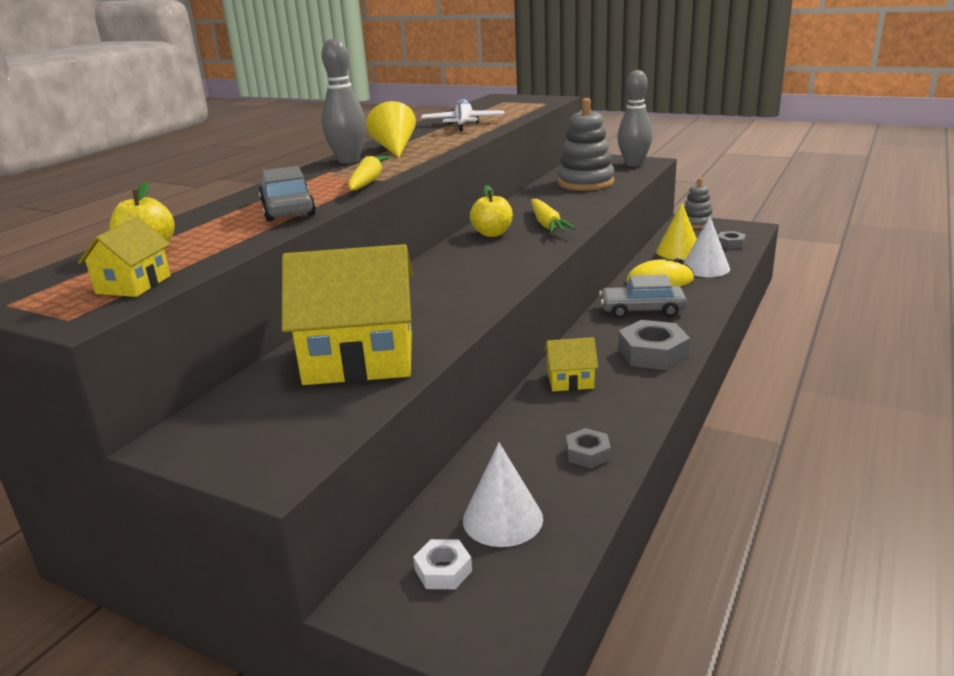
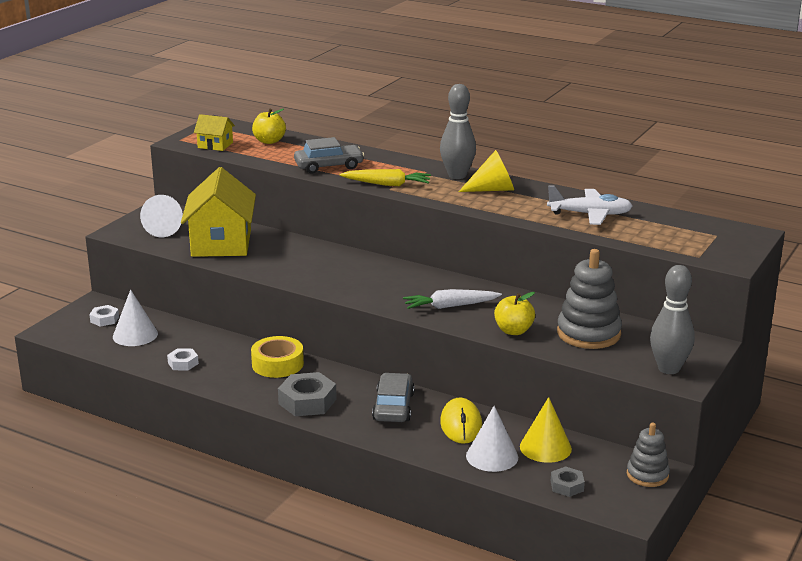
camera: 90 degrees right, 0 degrees up
(281, 419) = (165, 229): none -> white cone
(492, 234) = (431, 283): yellow apple -> yellow apple (513, 331)
(547, 224) = (450, 306): yellow carrot -> white carrot
(570, 380) = (277, 364): yellow house -> yellow tape
(587, 454) = (183, 363): grey nut -> white nut

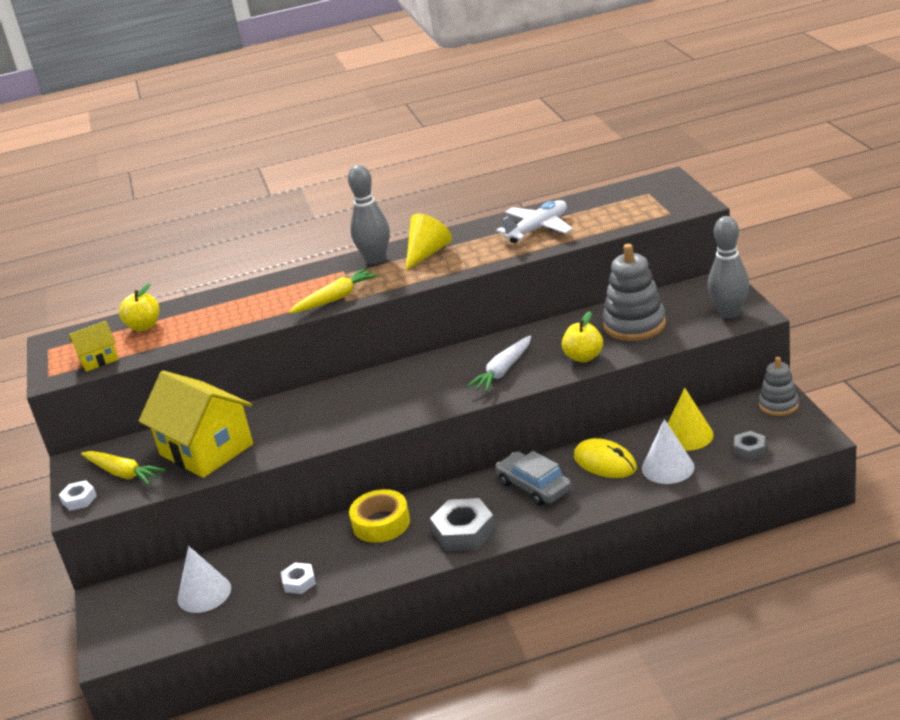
camera: 40 degrees left, 5 degrees up
(104, 319) = (145, 603): white nut -> white nut (79, 499)
(165, 229) = (123, 473): white cone -> yellow carrot
(329, 166) = (250, 314): grey car -> none

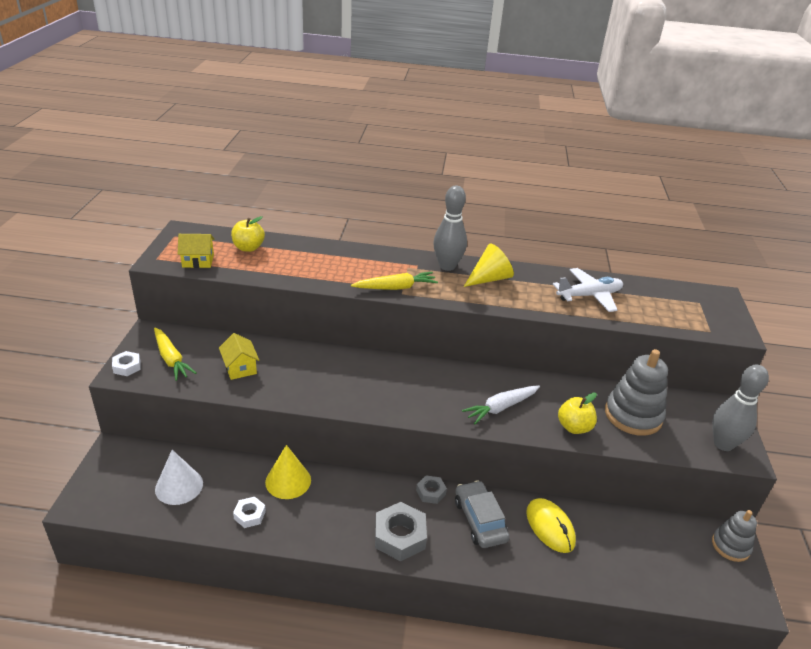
camera: 15 degrees right, 5 degrees up
(206, 449) = (240, 368): yellow house -> yellow house, size x0.48
(381, 523) = (343, 491): yellow tape -> none
(667, 467) = (601, 562): white cone -> none
(687, 435) = (634, 536): yellow cone -> yellow cone (288, 481)
(749, 449) = (684, 582): grey nut -> grey nut (430, 492)

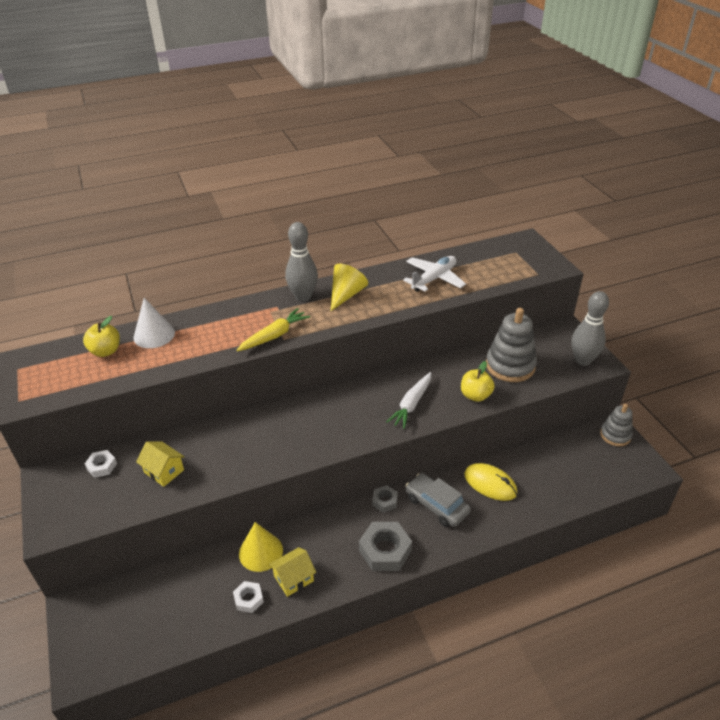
camera: 25 degrees left, 5 degrees up
(127, 367) = (49, 522): white nut -> white nut (102, 466)
(171, 359) = (89, 493): yellow carrot -> none
(179, 486) = (164, 607): white cone -> white cone (154, 335)
(198, 261) = (65, 385): yellow house -> yellow house (293, 578)

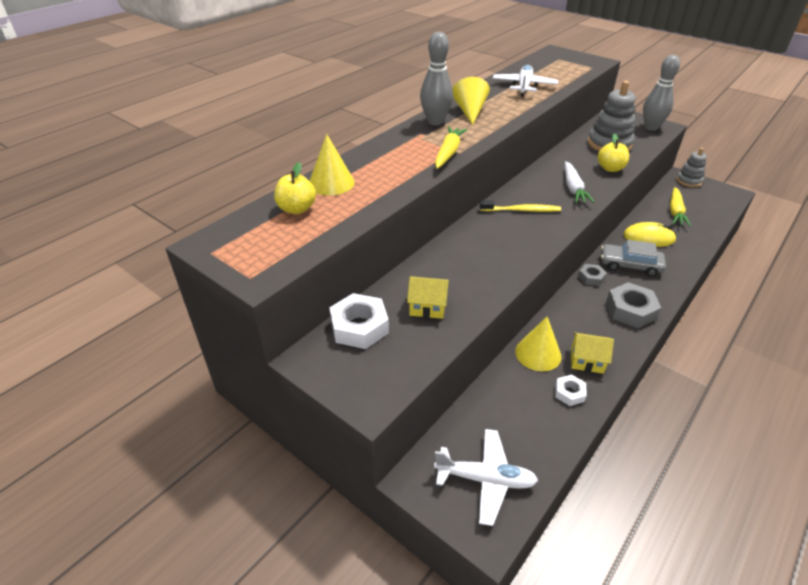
camera: 30 degrees left, 0 degrees up
(102, 466) = (359, 327): white nut -> white nut, size x1.79
(117, 633) = (485, 479): none -> white plane
(154, 335) = (331, 183): white cone -> yellow cone
(293, 578) = (587, 360): yellow house -> yellow house turned 75 degrees clockwise
(337, 410) = (521, 210): none -> yellow toothbrush
(555, 466) = (675, 211): none -> yellow carrot

